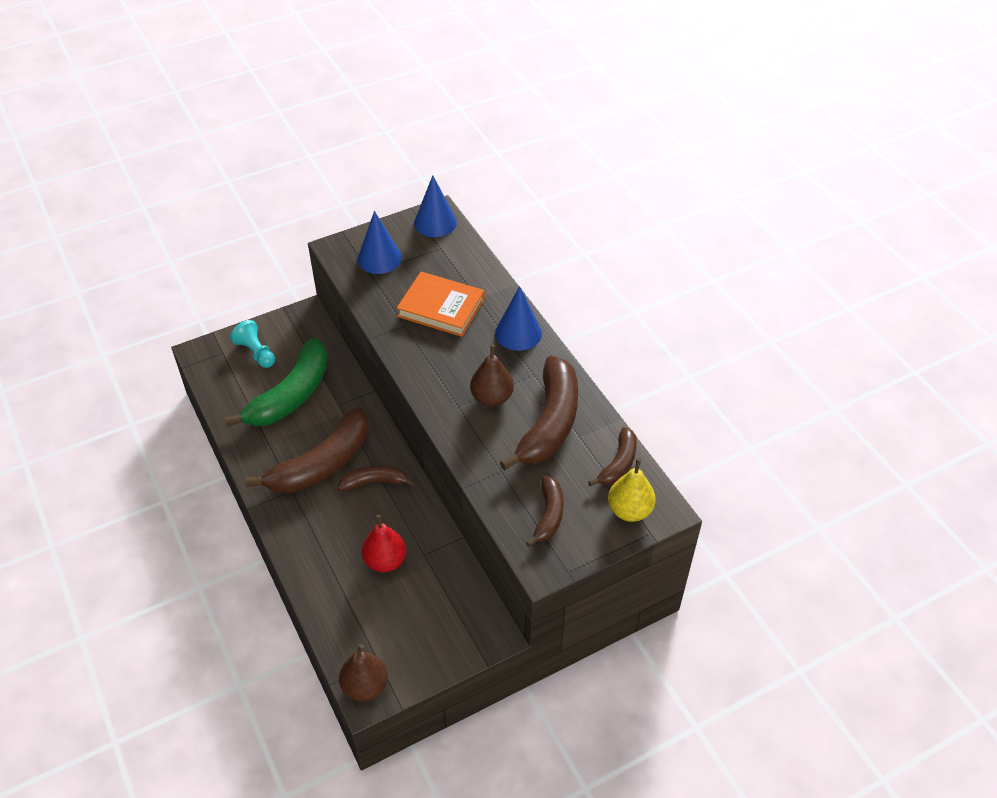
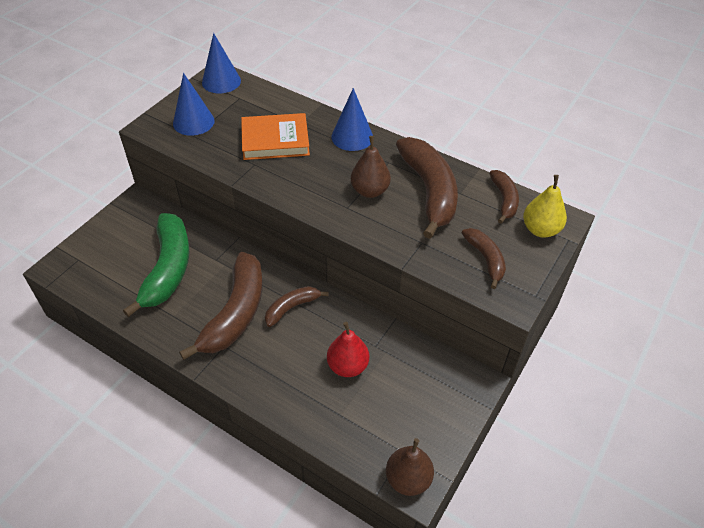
camera: 30 degrees left, 0 degrees up
(256, 352) = (111, 247): turquoise pawn -> none

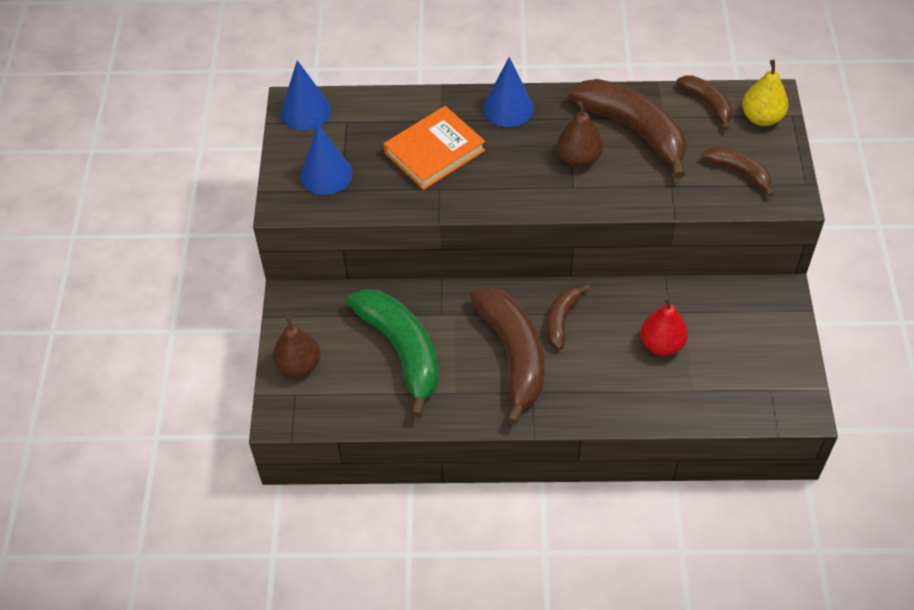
camera: 30 degrees left, 5 degrees up
(408, 479) = (793, 408): brown pear -> brown pear (299, 365)

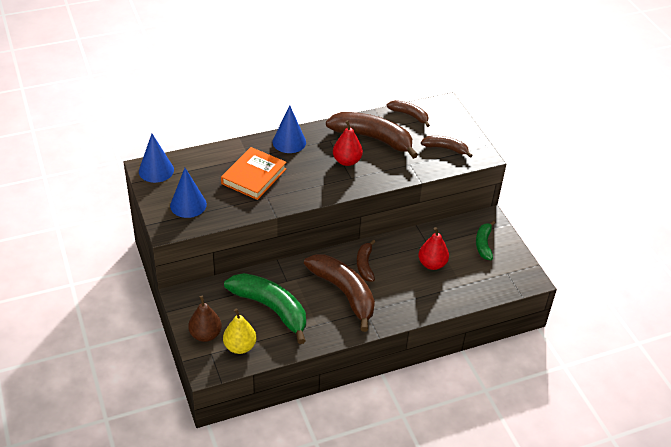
camera: 25 degrees left, 10 degrees down
(578, 158) = (347, 161): brown pear -> red pear
(754, 333) = (483, 244): none -> green banana
(761, 118) = (444, 116): yellow pear -> yellow pear (240, 346)

